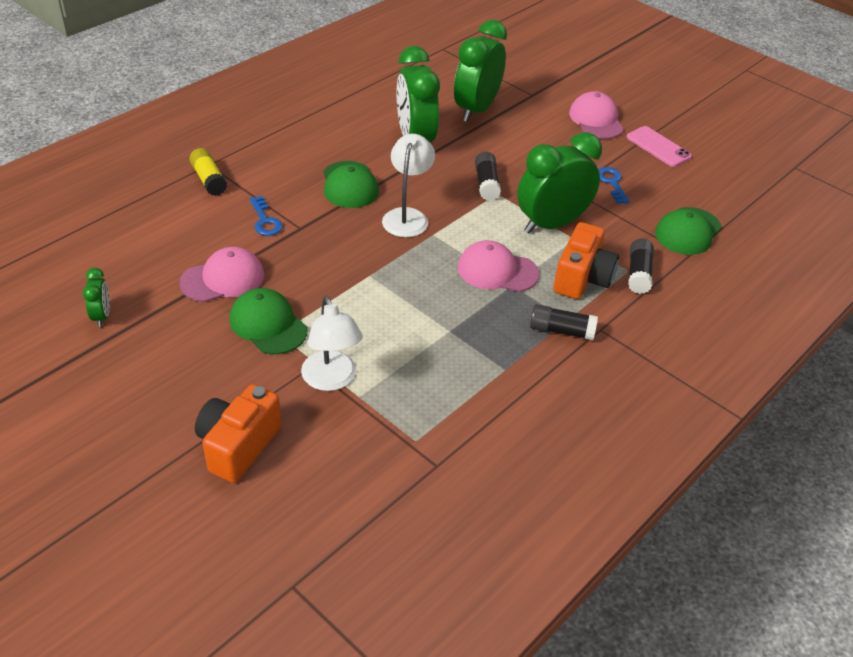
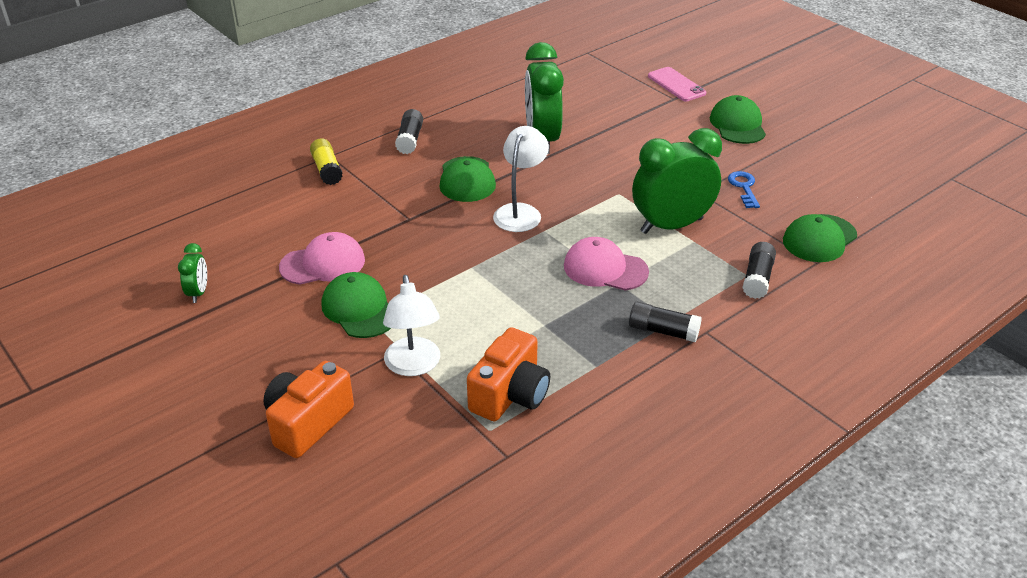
camera: 10 degrees right, 5 degrees down
(265, 220) = (375, 210): blue key -> none
(476, 110) = (611, 112): green clock -> none
(486, 184) = (609, 183): black glue stick -> black glue stick (410, 140)
(582, 278) = (695, 280): orange camera -> orange camera (510, 395)
(596, 120) = (737, 125): pink cap -> green cap
(658, 147) = (801, 153): pink phone -> pink phone (676, 85)

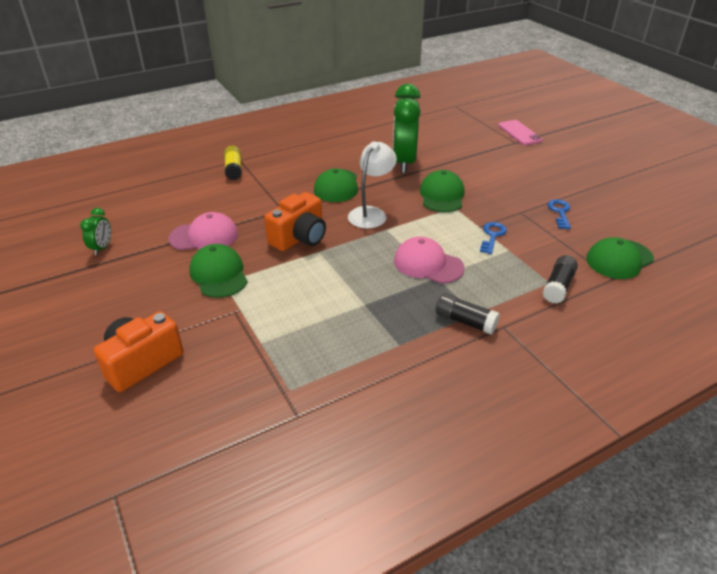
camera: 10 degrees right, 0 degrees up
(410, 140) = (303, 154): black glue stick -> none
(413, 366) = (245, 325): white lamp -> none
(510, 395) = (317, 360): orange camera -> orange camera (299, 238)
(671, 226) = (492, 236): green clock -> blue key
(737, 125) = (563, 165): green cap -> green cap (442, 195)

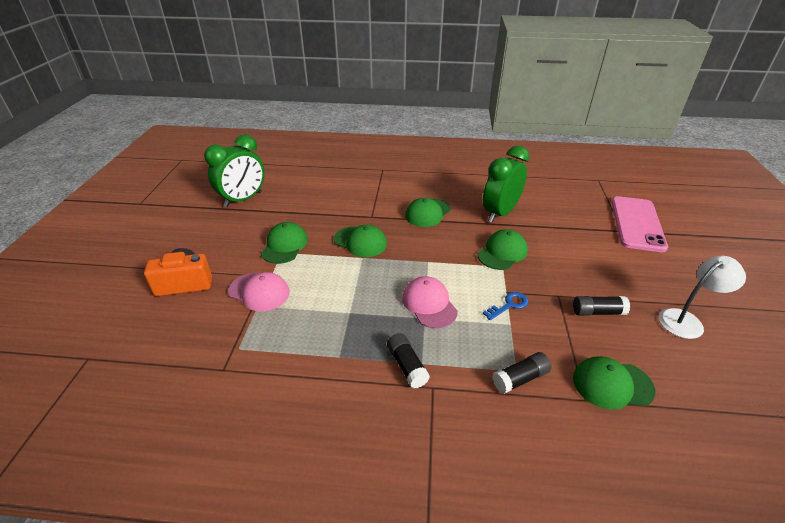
camera: 35 degrees right, 0 degrees up
(102, 248) = (243, 199): green clock -> green clock, size x2.20
(204, 236) = (304, 215): pink cap -> pink cap (259, 292)
(234, 169) = (371, 175): yellow glue stick -> none
(299, 238) = (360, 242): orange camera -> green cap
(371, 213) = (430, 244): white lamp -> white lamp (687, 320)
(519, 133) = (636, 223): pink phone -> pink phone, size x1.75
(560, 212) = (597, 312): blue key -> black glue stick

